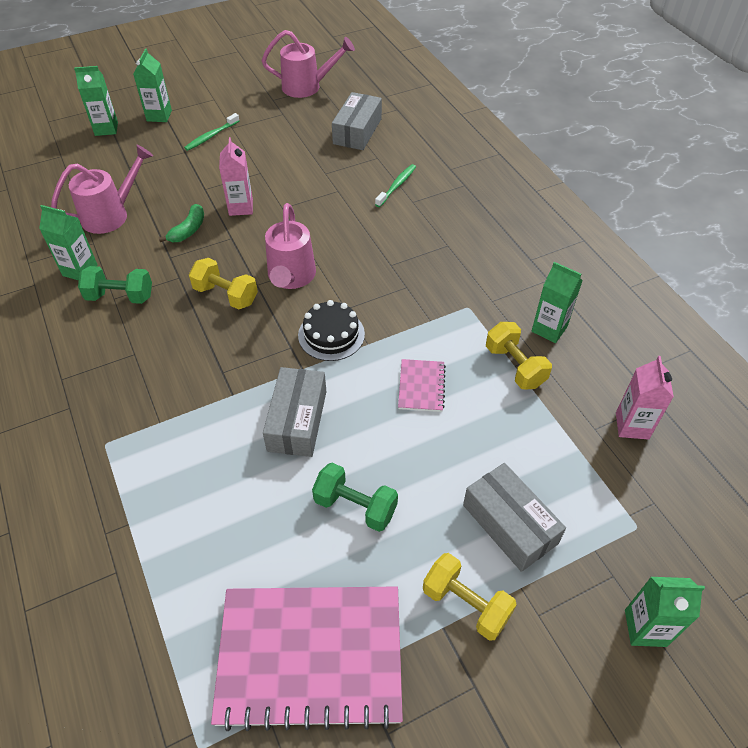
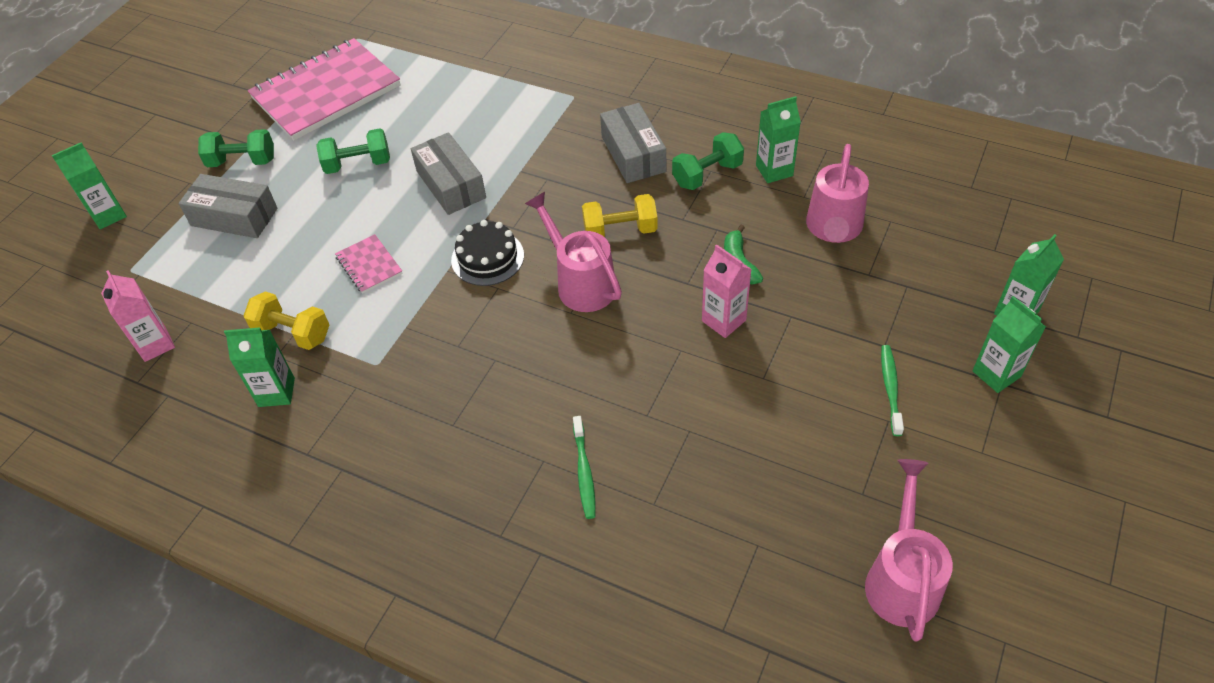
camera: 145 degrees right, 0 degrees up
(307, 87) = (902, 578): pink watering can -> pink watering can turned 135 degrees clockwise
(357, 131) = (729, 535): grey box -> grey box (633, 154)
(466, 604) = (242, 161): yellow dumbbell -> green dumbbell

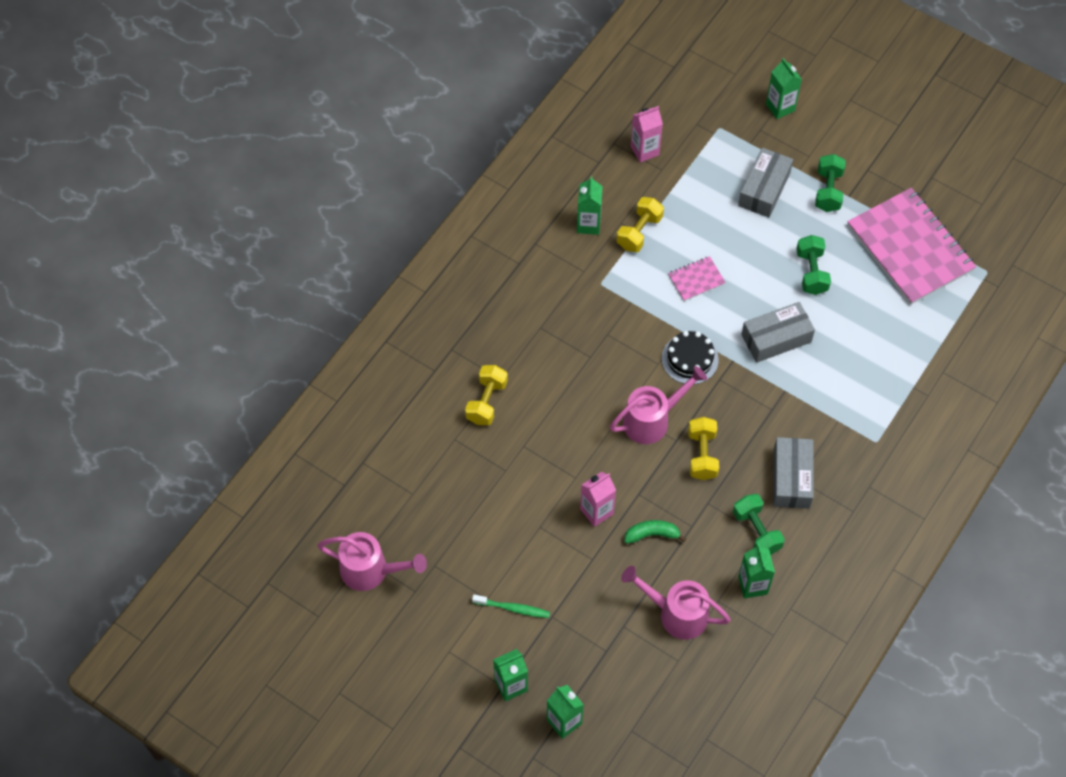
camera: 95 degrees right, 10 degrees up
(584, 472) = (486, 402): green toothbrush -> yellow dumbbell
(633, 154) = (791, 478): grey box -> grey box turned 75 degrees counterclockwise

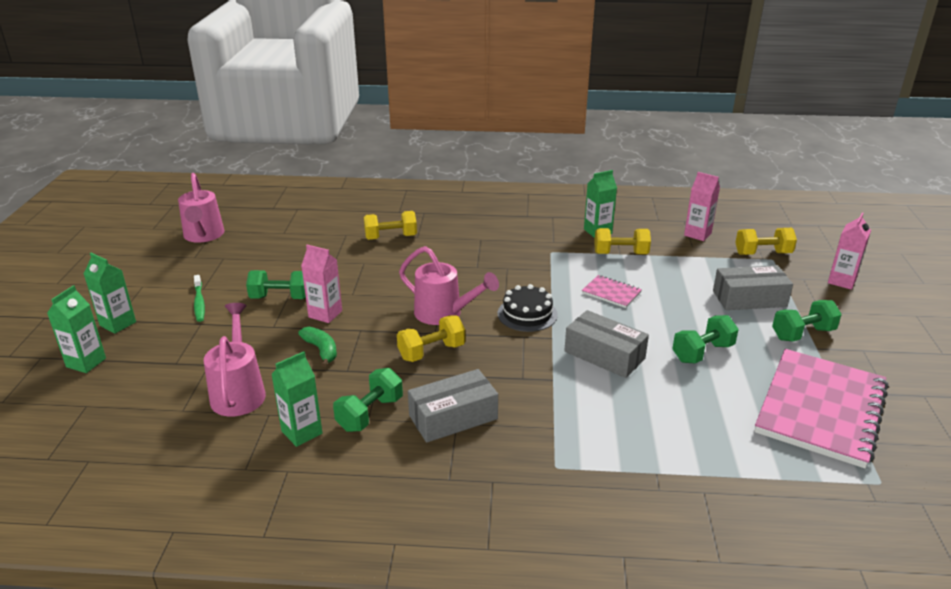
camera: 60 degrees right, 30 degrees down
(546, 538) = (280, 297): none -> green dumbbell
(706, 127) = (762, 253): none -> yellow dumbbell
(780, 107) = (841, 281): green carton -> pink carton

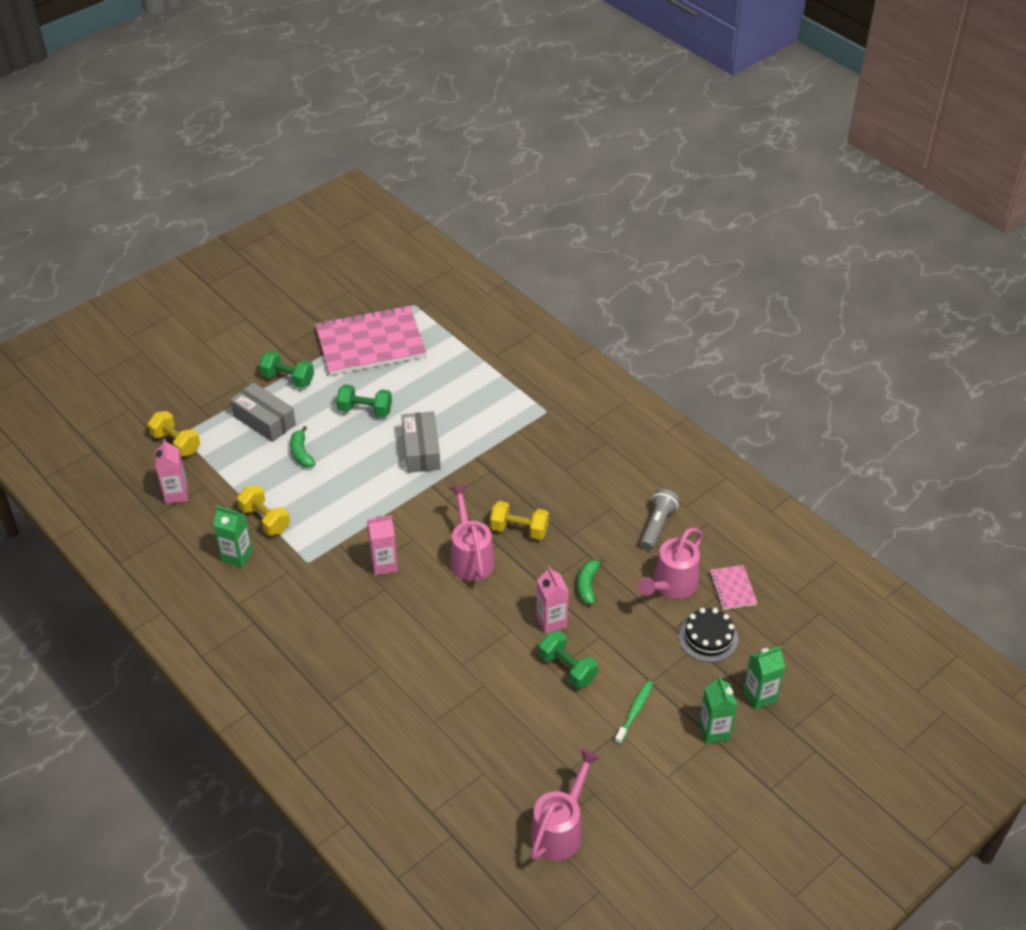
camera: 135 degrees left, 15 degrees up
(302, 432) = (657, 525): green carton -> grey flashlight
(370, 414) = (606, 510): green dumbbell -> none
(391, 237) = (401, 684): yellow dumbbell -> none
(453, 417) = (563, 474): grey box -> none
(527, 314) = (417, 515): black cake -> black cake (708, 637)
(611, 293) = (336, 490): pink notebook -> pink notebook (732, 588)
(680, 297) = (301, 453): none -> green banana
(841, 281) = (183, 388): pink carton -> pink carton (384, 564)

